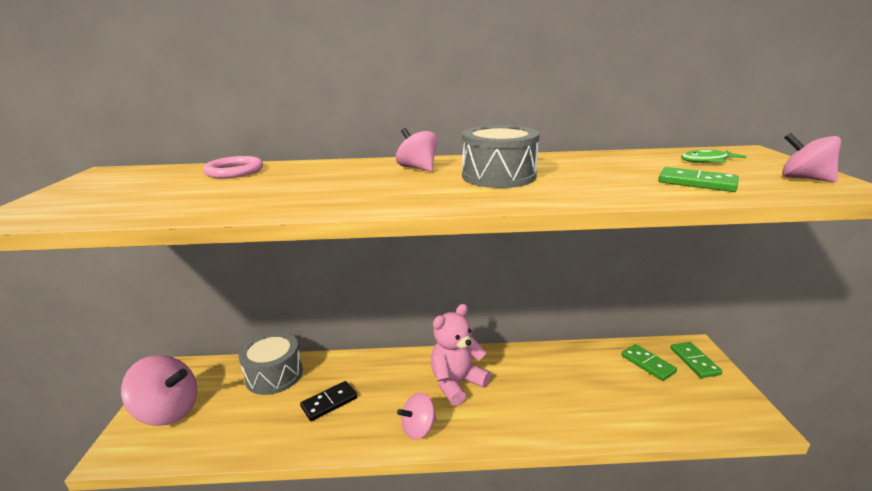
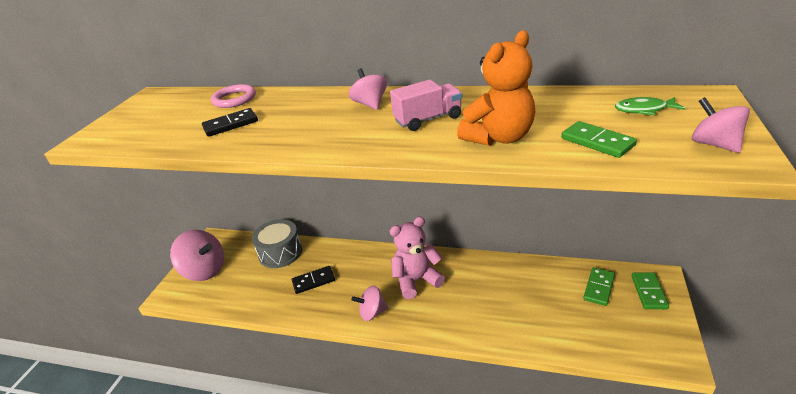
camera: 20 degrees right, 10 degrees up
(245, 191) = (230, 125): none -> black domino
(498, 176) = (428, 119): grey drum -> pink truck
(593, 185) = (499, 137): none -> orange teddy bear
(647, 364) = (599, 288): green domino -> green domino turned 45 degrees clockwise

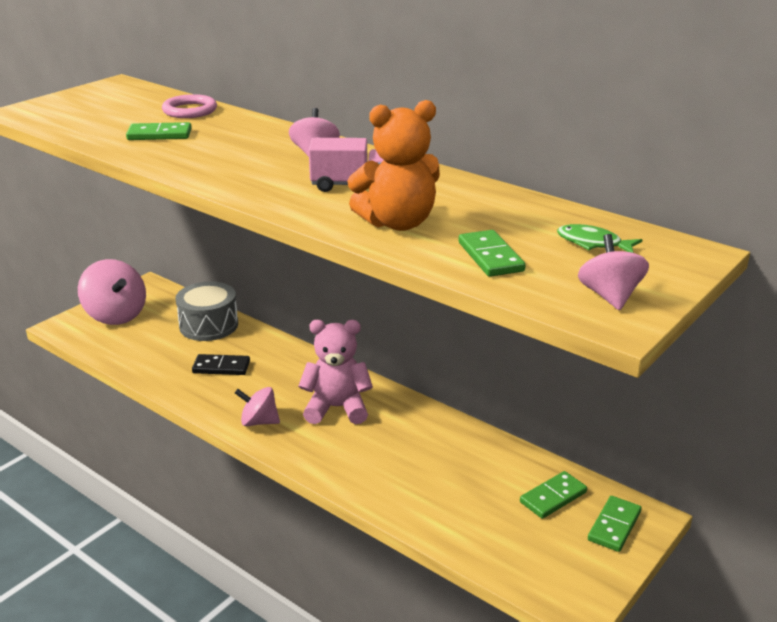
camera: 20 degrees right, 5 degrees down
(230, 125) = (159, 135): black domino -> green domino

